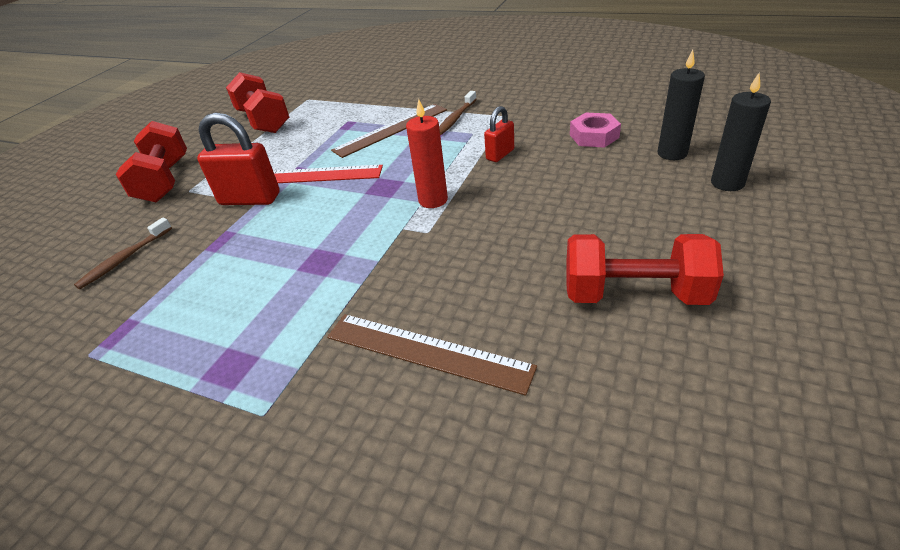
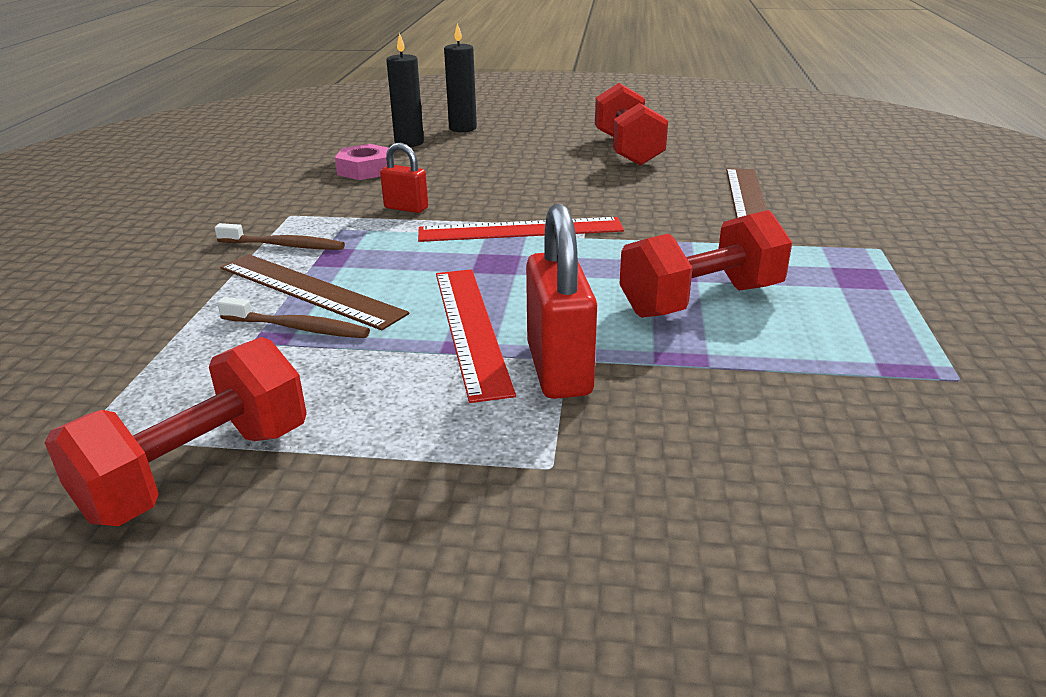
camera: 110 degrees left, 10 degrees down
(124, 259) = (790, 447): brown toothbrush -> brown toothbrush (298, 328)
(164, 181) = (519, 532): red dumbbell -> red dumbbell (701, 301)
(433, 200) = (520, 230): red candle -> red ruler

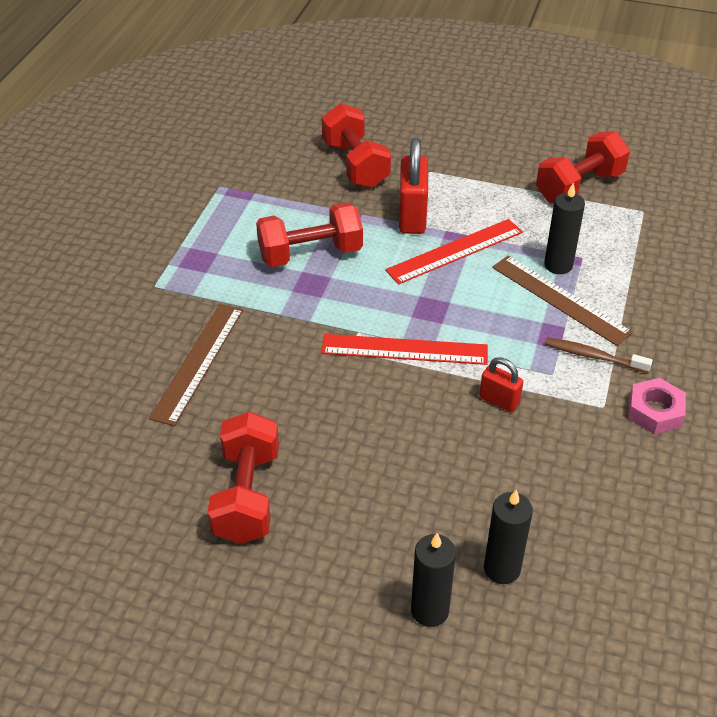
camera: 170 degrees left, 15 degrees up
(298, 328) = (558, 265): brown toothbrush -> black candle
(365, 170) = (547, 493): pink nut -> pink nut (655, 411)
(471, 328) = (455, 251): red ruler -> red ruler turned 60 degrees clockwise
(727, 460) = (355, 164): none -> red dumbbell

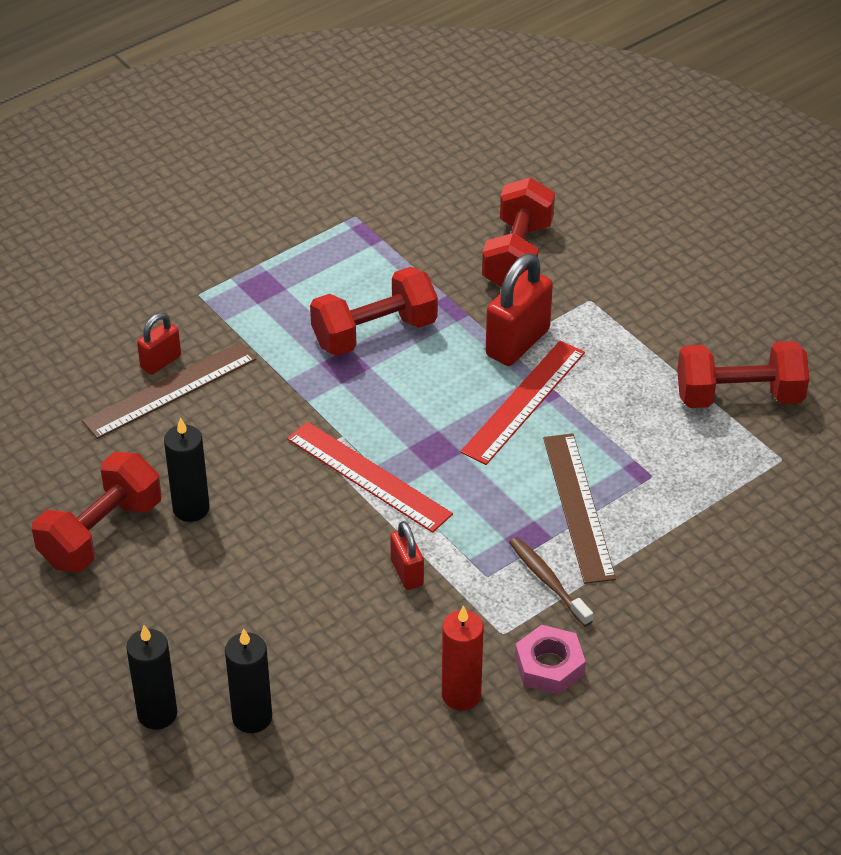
camera: 35 degrees right, 0 degrees up
(171, 346) = (161, 362): none -> red padlock
(310, 254) = (374, 333): red dumbbell -> red dumbbell turned 45 degrees counterclockwise
(455, 251) = (523, 401): red ruler -> red ruler turned 60 degrees counterclockwise
(558, 265) = (616, 471): black candle -> black candle (191, 508)
(623, 464) = (461, 695): none -> red candle

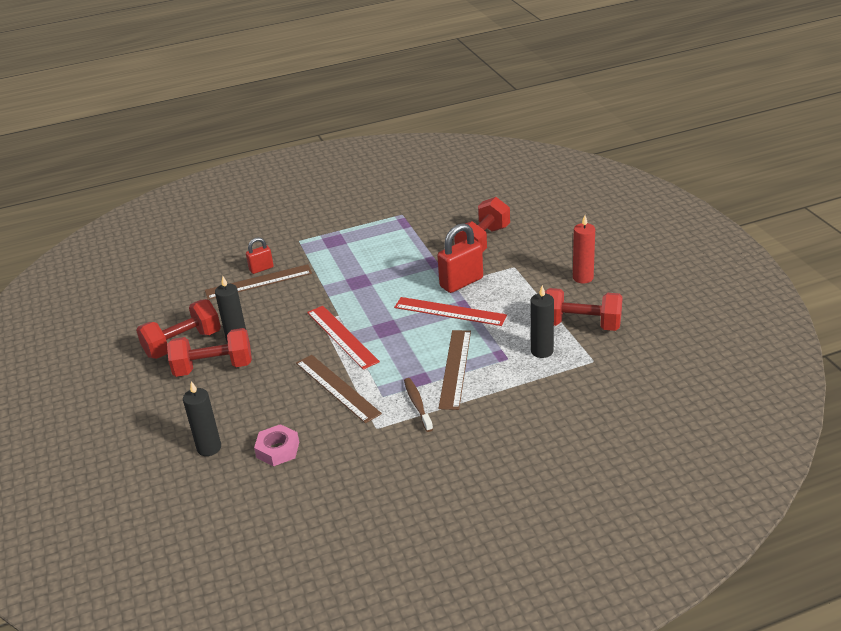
camera: 20 degrees right, 10 degrees down
(157, 714) = (159, 437): black candle -> black candle (542, 351)
(374, 333) = (383, 269): red dumbbell -> red dumbbell (213, 367)
(407, 573) = (337, 387): red padlock -> brown ruler
(461, 695) = (334, 456): red candle -> red candle (583, 278)
(523, 401) = (450, 311): red ruler -> red ruler turned 60 degrees clockwise
(549, 666) = (395, 449): pink nut -> pink nut (278, 450)

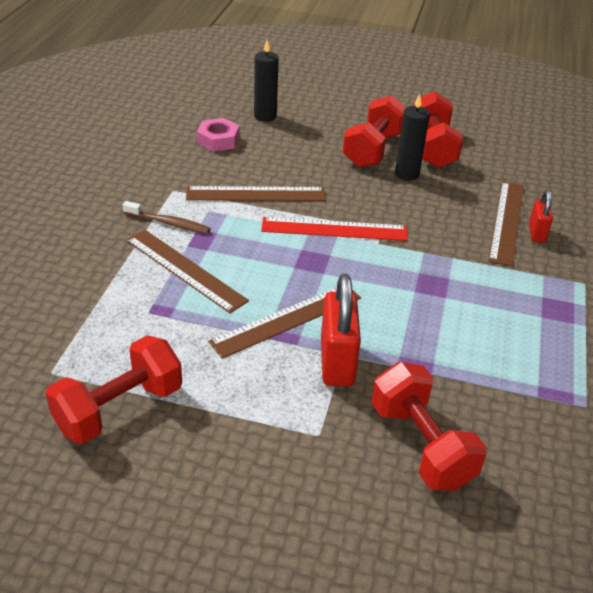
camera: 120 degrees right, 5 degrees up
(450, 311) = (287, 320): red ruler -> brown ruler
(542, 351) = (123, 344): black candle -> none
(583, 278) = (208, 488): red candle -> none

